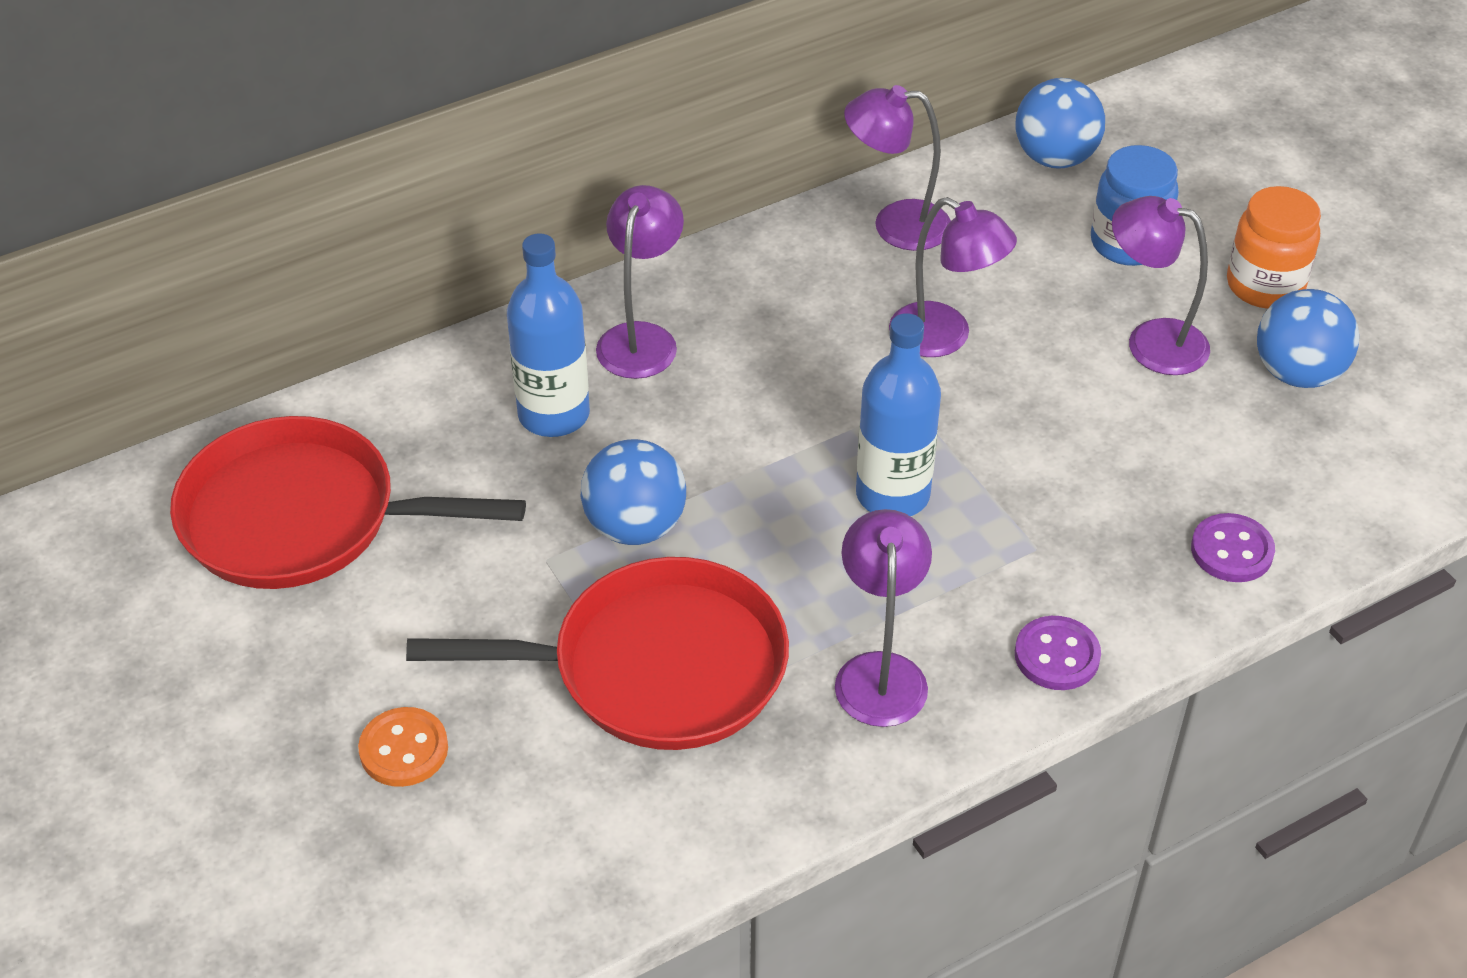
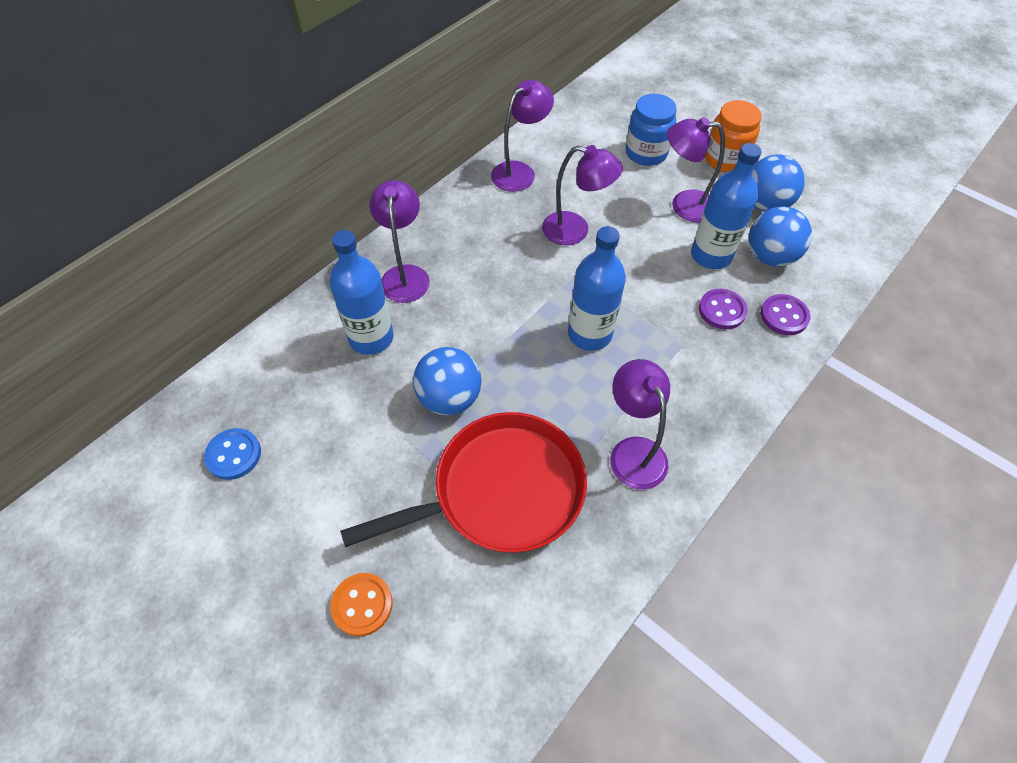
camera: 20 degrees left, 10 degrees up
(301, 518) = (233, 455): red pan -> blue button
(895, 225) = (520, 172): purple lamp -> purple lamp turned 150 degrees clockwise
(1055, 158) = (586, 115): blue ball -> blue ball (770, 257)
(1057, 656) = (725, 409): purple button -> purple button (722, 310)
(1156, 430) = (711, 255): none -> blue bottle

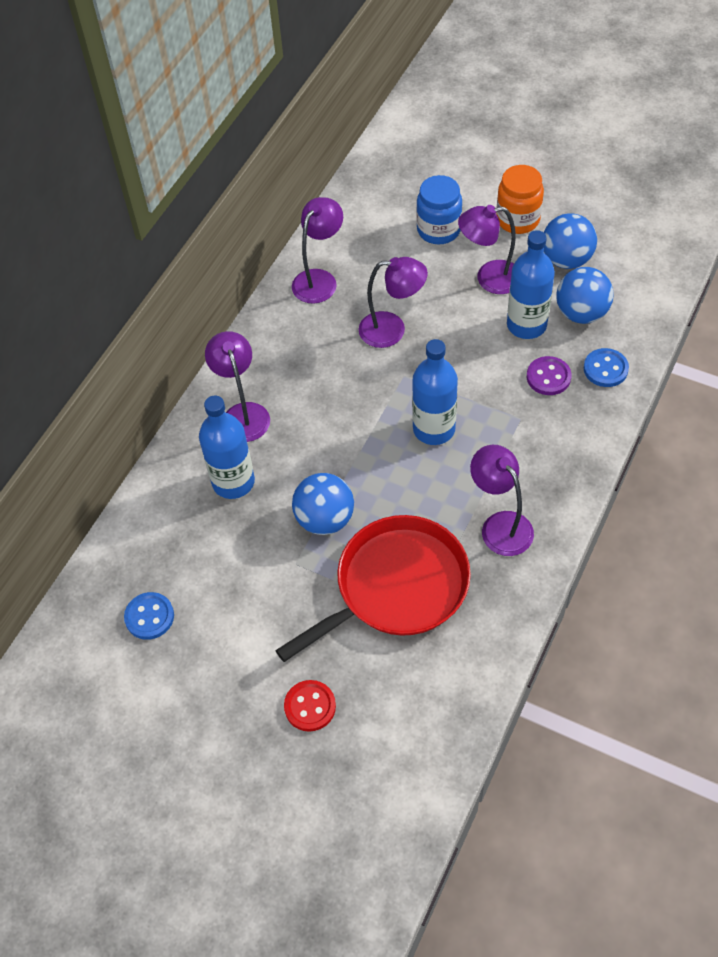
camera: 10 degrees left, 0 degrees up
(362, 605) = (310, 706): orange button -> red button
(784, 316) = (605, 369): purple button -> blue button

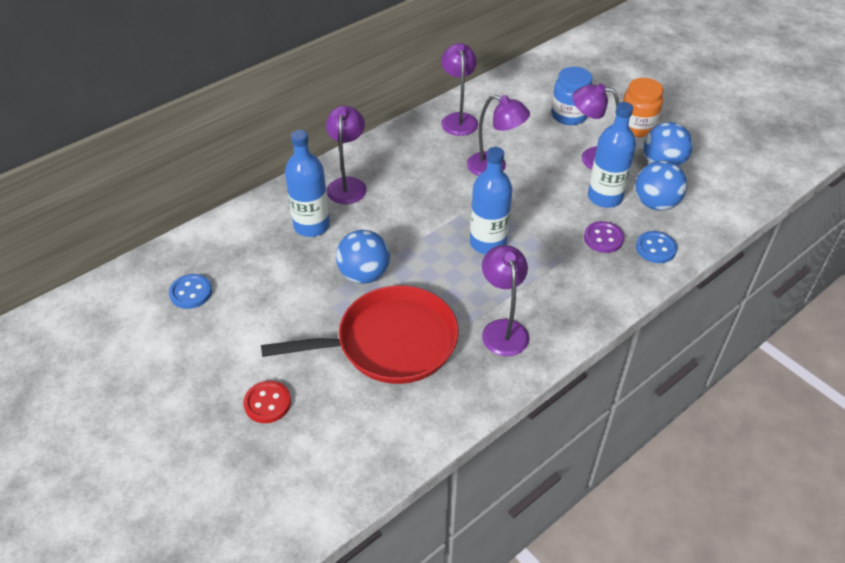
camera: 20 degrees right, 10 degrees down
(319, 279) = (458, 119): purple lamp -> purple lamp turned 60 degrees counterclockwise

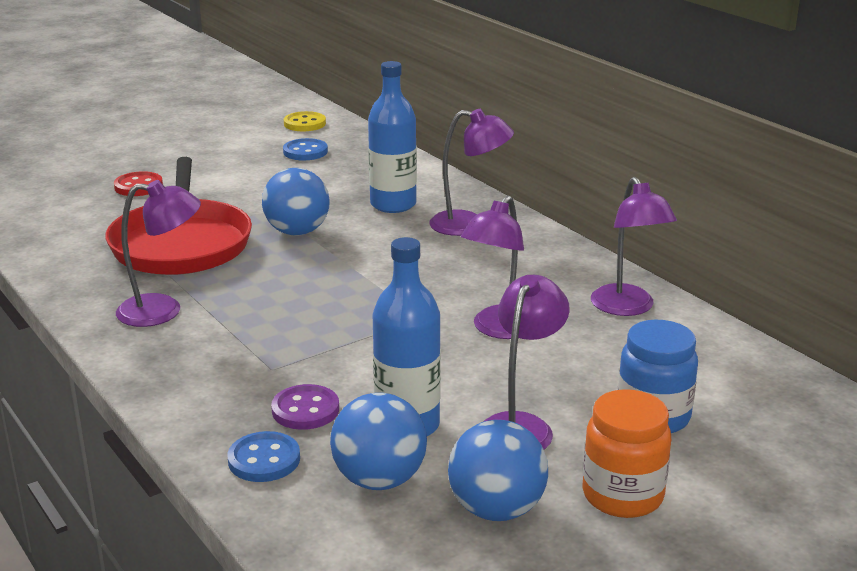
camera: 95 degrees right, 20 degrees down
(113, 303) = (304, 123): none -> yellow button
(458, 119) = (627, 308): purple lamp -> purple lamp turned 75 degrees clockwise
(488, 243) = (327, 312): blue bottle -> none

